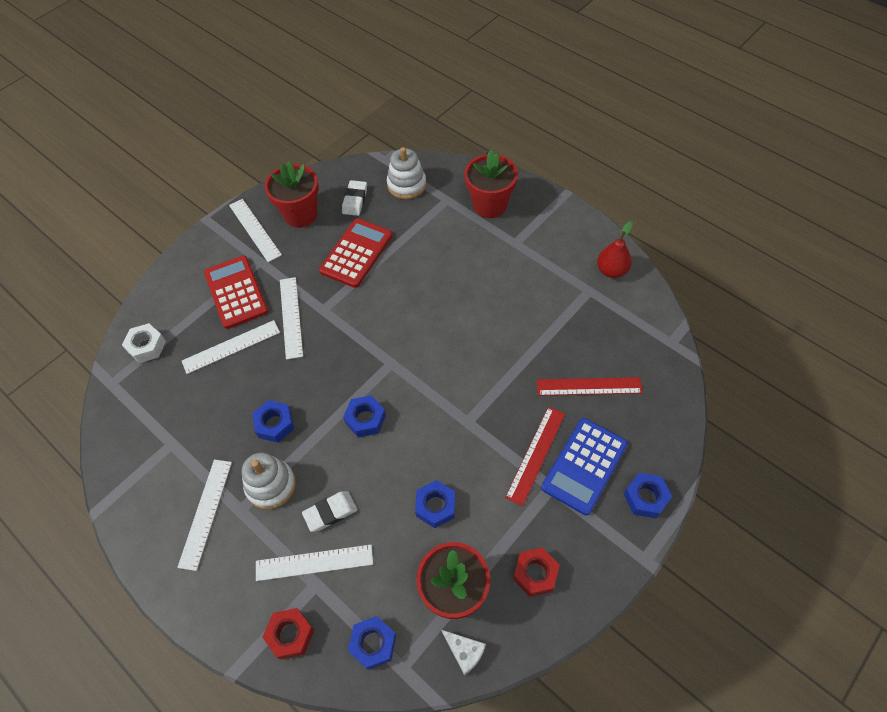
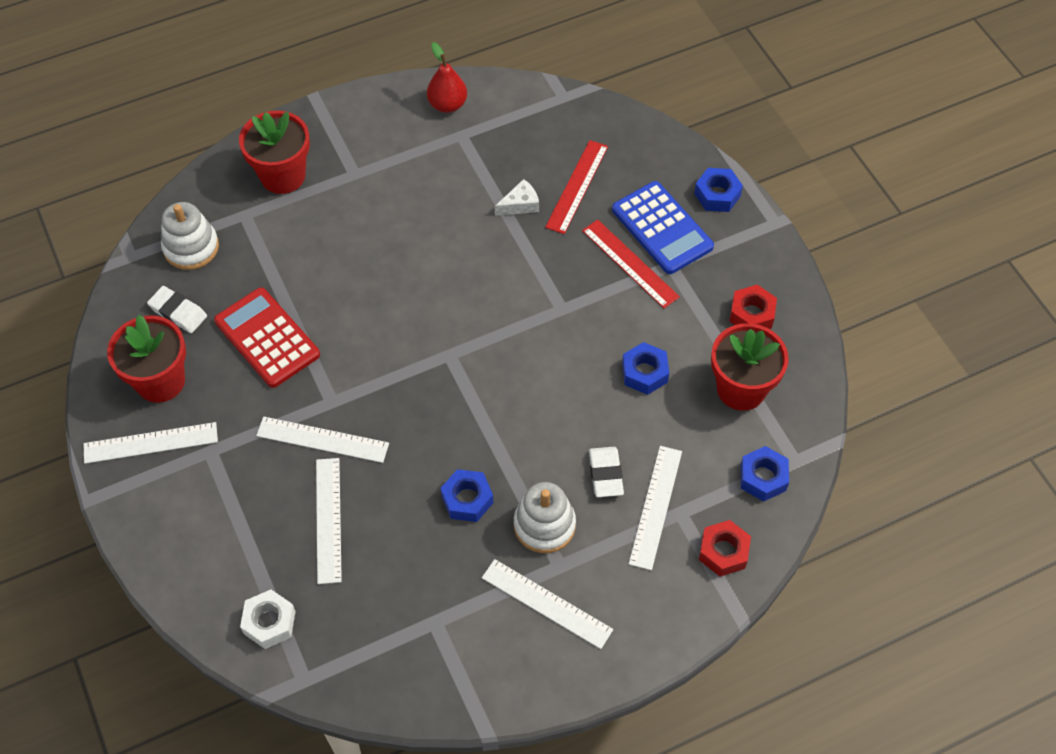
camera: 70 degrees left, 0 degrees up
(236, 292) = (244, 492): red calculator -> none
(365, 419) = (509, 404): blue nut -> none
(464, 652) = (801, 401): white cheese -> white cheese (520, 204)

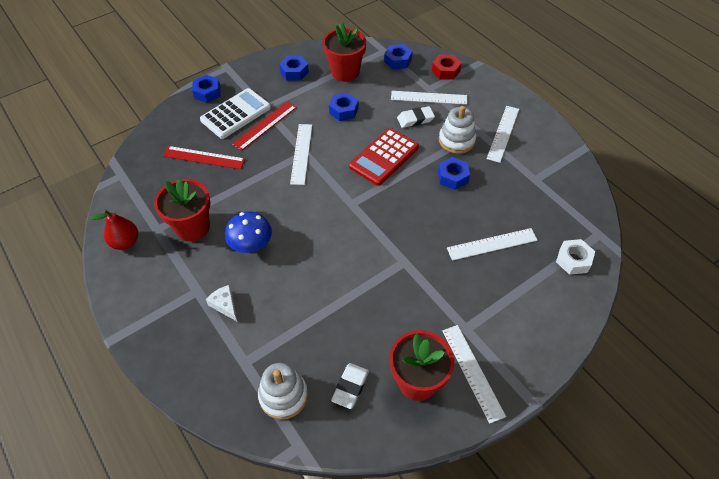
camera: 100 degrees left, 5 degrees down
(267, 338) = (361, 315): red calculator -> red calculator (384, 157)
(283, 176) = (201, 342): red flower pot -> red flower pot (192, 227)
(322, 439) = (435, 260): white ruler -> white ruler (301, 153)
(408, 231) = (251, 244): none -> blue mushroom
(520, 204) = (221, 185): white cheese -> white cheese (225, 305)
(662, 228) = (236, 114): blue calculator -> white calculator
(751, 314) = (294, 72): red nut -> blue nut

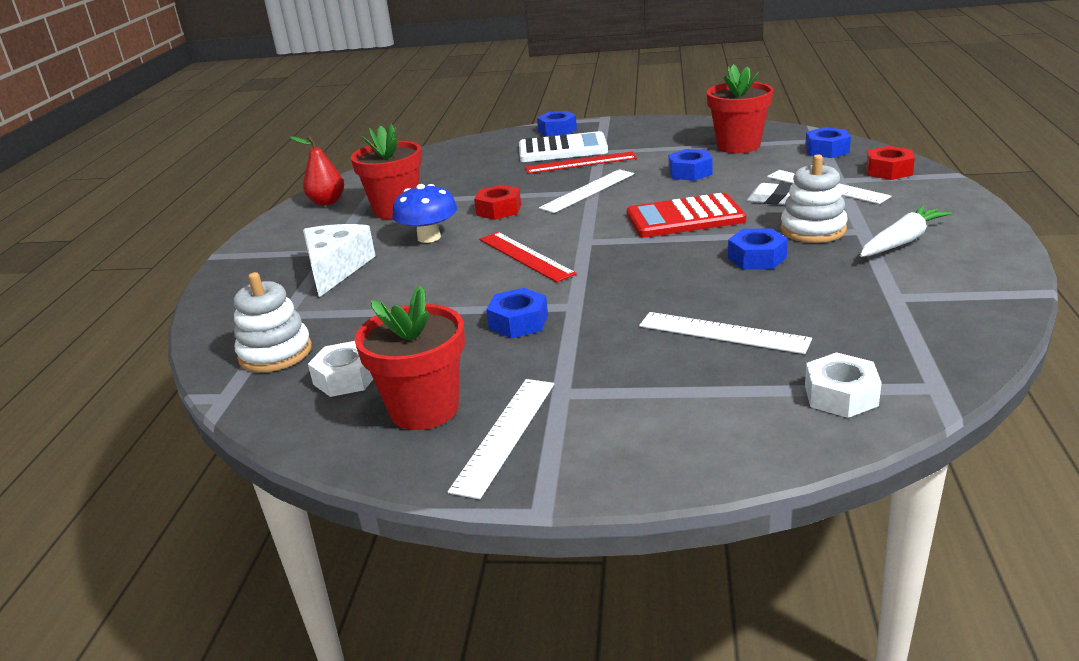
camera: 45 degrees right, 25 degrees down
(204, 157) = (483, 169): red ruler -> red ruler (525, 256)
(225, 305) = (336, 269): white cheese -> white cheese, size x1.85
(265, 196) = (498, 210): none -> red nut
(294, 72) = (675, 134): blue nut -> blue nut (518, 322)
(350, 387) = (346, 378): white eraser -> white nut
(503, 133) = (902, 241): white ruler -> white carrot

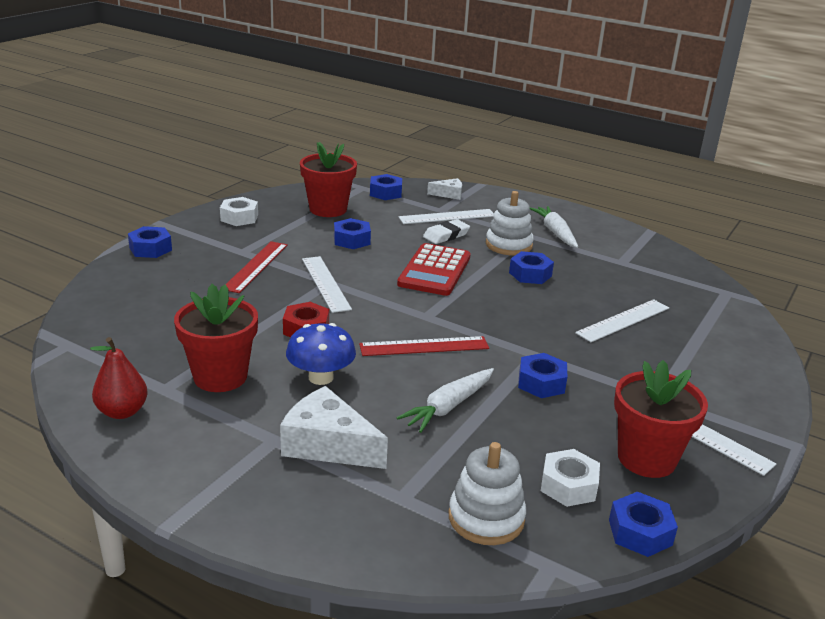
camera: 70 degrees left, 0 degrees up
(293, 431) = (640, 532): none -> blue nut
(431, 294) = (448, 407): none -> white carrot
(562, 149) = (206, 262): white calculator -> none
(840, 395) = (720, 317): white nut -> white nut (239, 218)
(888, 171) = (449, 194): red nut -> white cheese

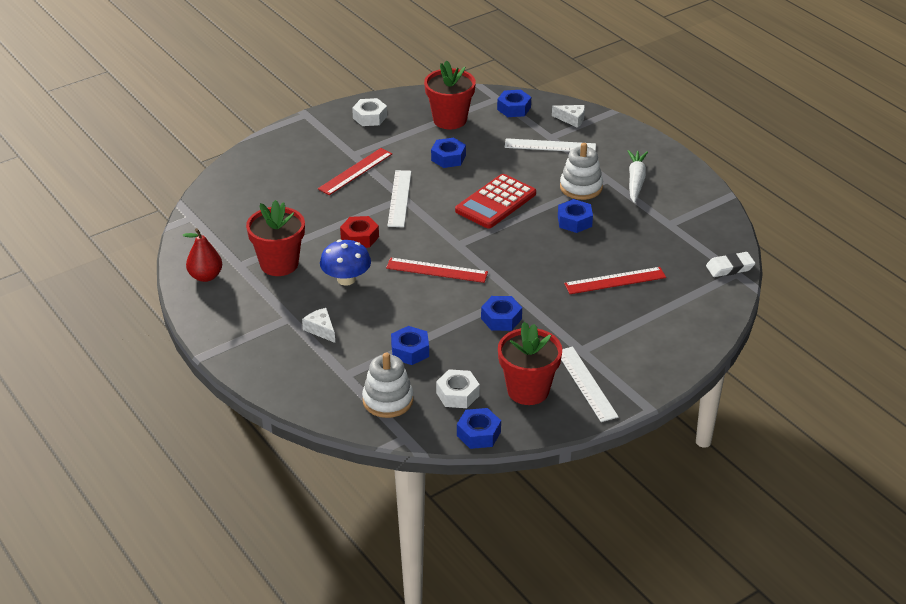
camera: 25 degrees right, 10 degrees up
(150, 249) = (284, 139): blue nut -> blue nut (410, 351)
(328, 445) = (321, 329): white cheese -> white cheese, size x0.54
(446, 235) = (533, 167): white eraser -> white eraser (730, 268)
(448, 407) = (419, 321): white carrot -> none
(623, 320) = (615, 280): white ruler -> red ruler

